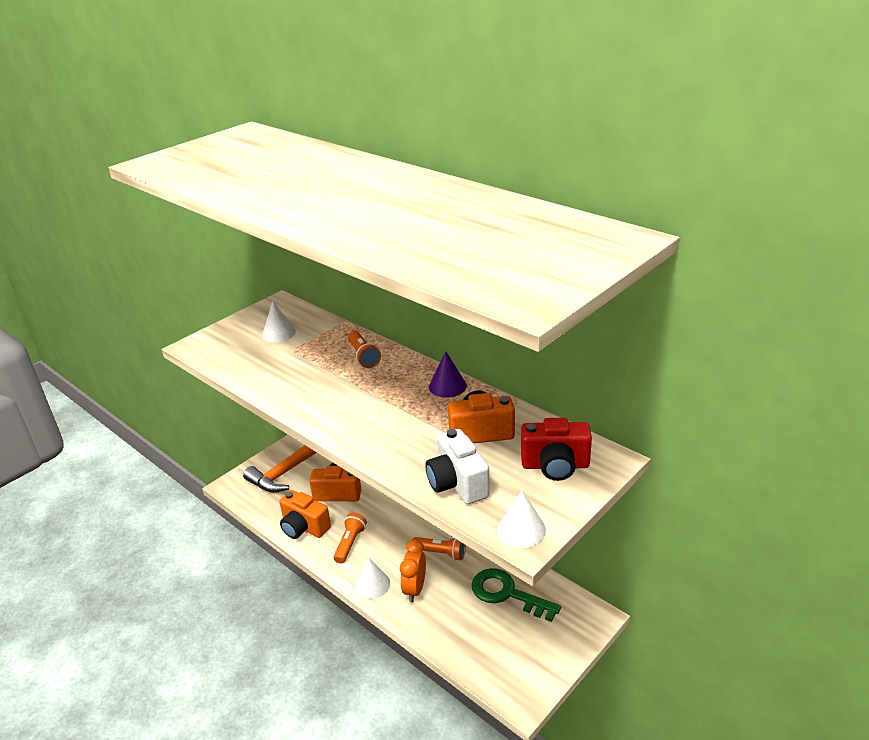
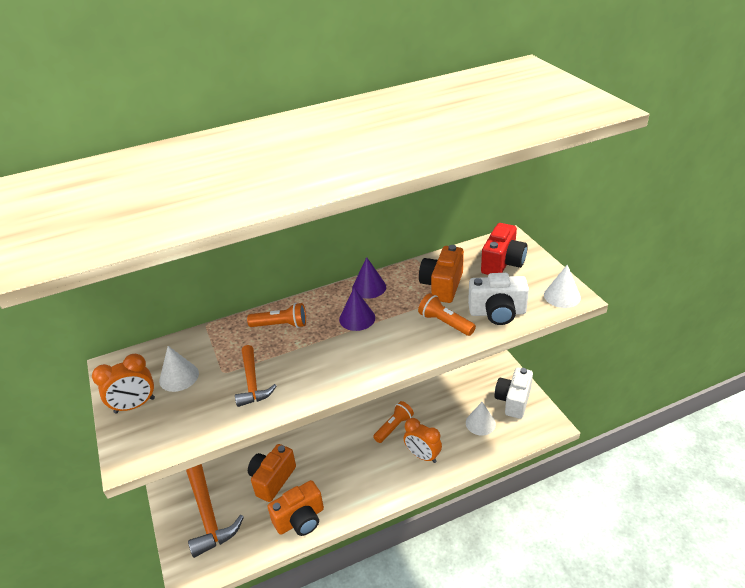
camera: 65 degrees left, 5 degrees up
(241, 327) = (135, 405): none -> orange clock
(285, 368) = (252, 382): none -> orange hammer
(350, 543) = (344, 487): orange flashlight -> orange flashlight (445, 323)
(372, 584) = (402, 483): white cone -> white cone (480, 423)
(395, 394) = (357, 318): none -> purple cone
(507, 594) = (456, 401): green key -> none
(540, 649) = (513, 401): none -> white camera

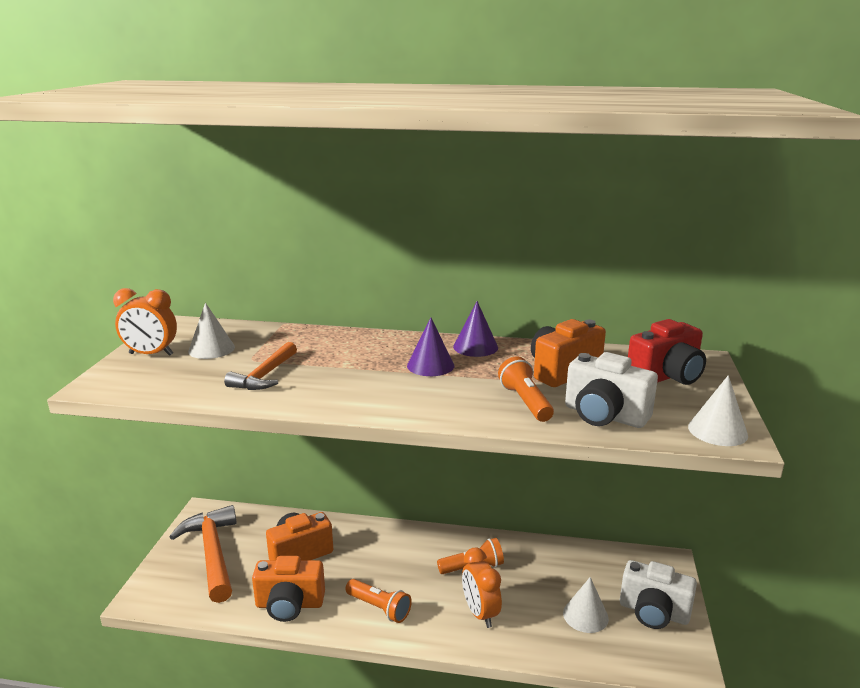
camera: 30 degrees right, 15 degrees down
(208, 515) = (212, 553): orange hammer -> orange hammer turned 150 degrees clockwise
(281, 325) = (348, 345): orange flashlight -> orange flashlight (379, 608)
(513, 401) = (653, 612): white camera -> white camera turned 120 degrees counterclockwise

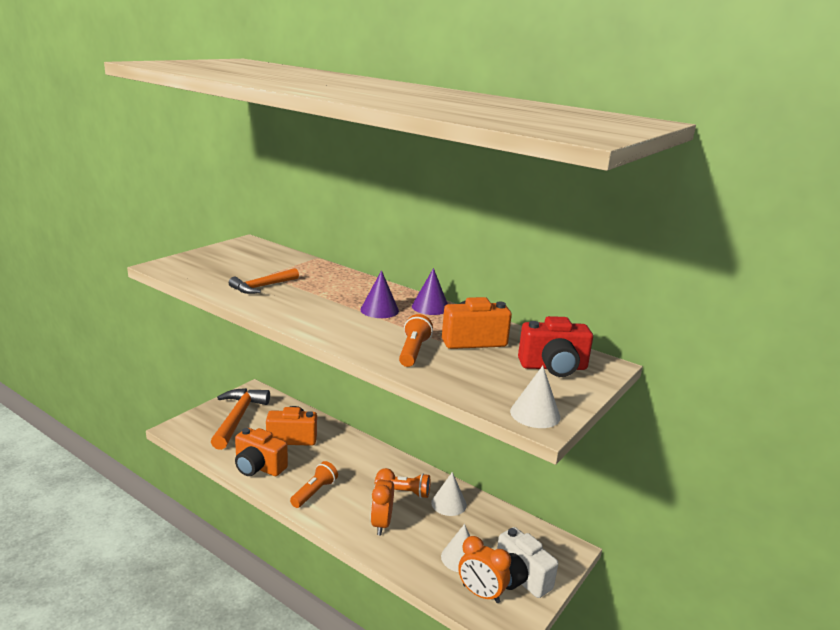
camera: 25 degrees right, 0 degrees up
(151, 354) = (212, 256): orange clock -> orange clock (481, 594)
(211, 349) = (251, 262): white cone -> white cone (449, 504)
(379, 608) = (314, 492): orange flashlight -> orange flashlight turned 120 degrees counterclockwise
(604, 416) = (459, 377): white camera -> none

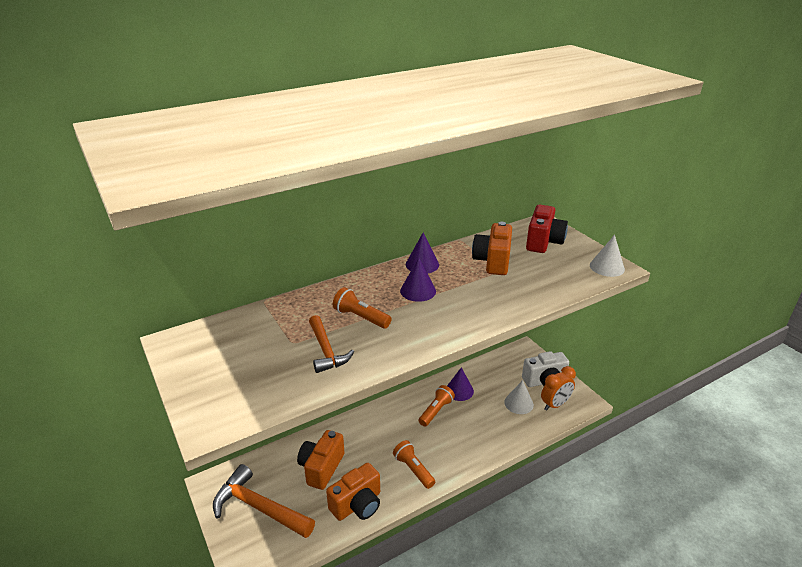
camera: 65 degrees left, 10 degrees up
(381, 524) = (469, 436): orange clock -> none
(413, 351) = (505, 292): orange flashlight -> orange flashlight (360, 317)
(449, 504) = (459, 390): white cone -> purple cone

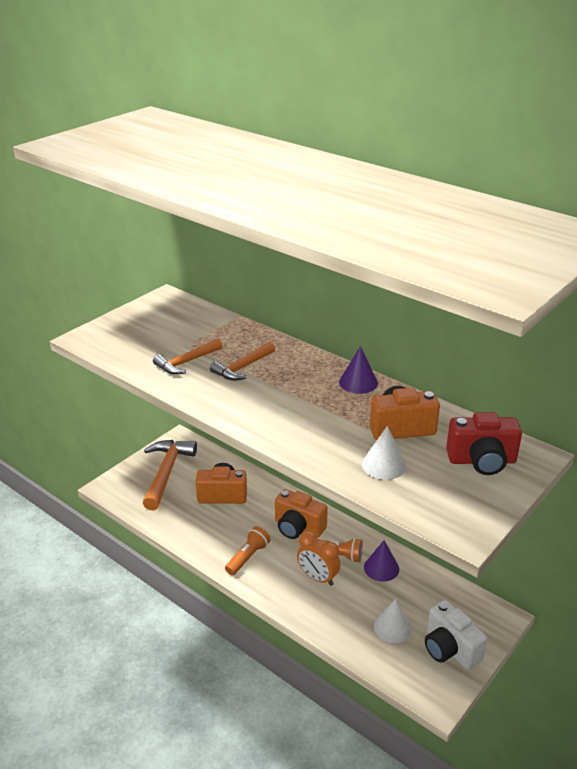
camera: 70 degrees right, 0 degrees up
(357, 504) = (191, 530): orange camera -> orange camera (298, 528)
(360, 317) = (242, 368): orange flashlight -> orange hammer
(418, 291) = (306, 389): purple cone -> none
(555, 404) = (412, 665): orange clock -> orange clock (318, 578)
(607, 267) = (459, 522): white cone -> white cone (384, 465)

